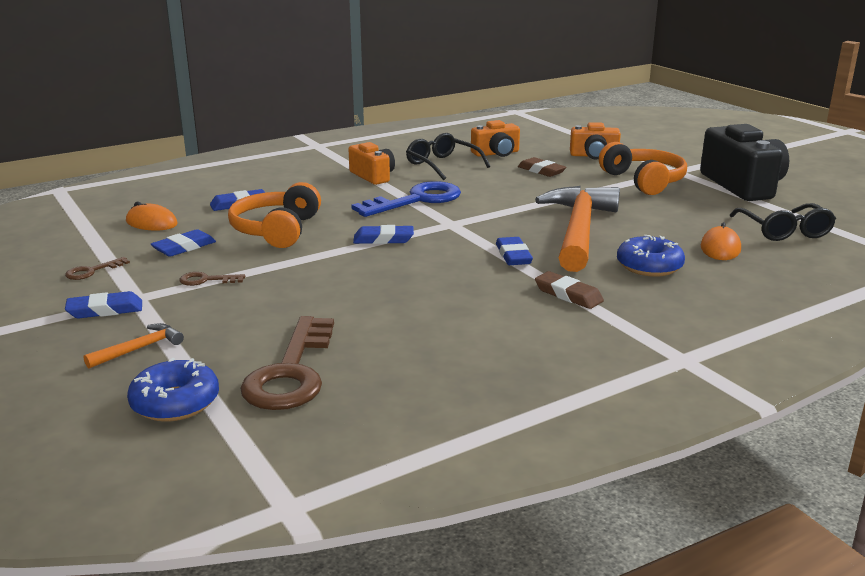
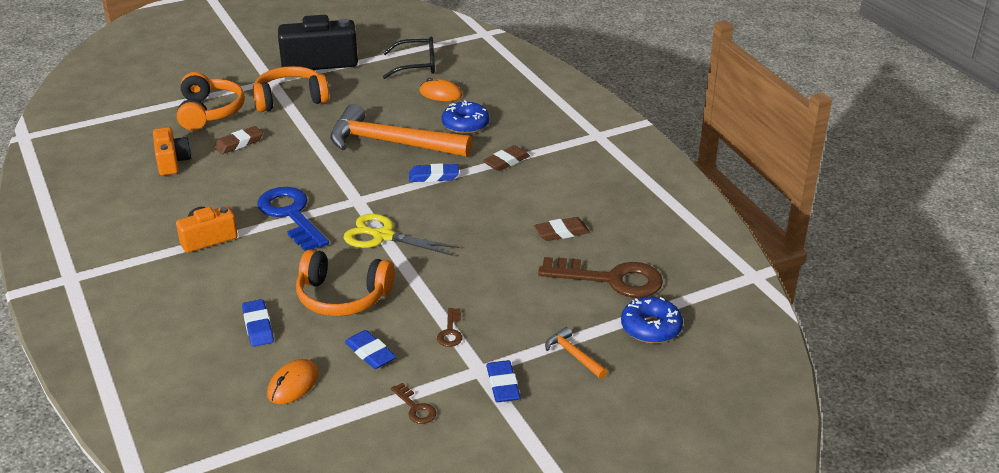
camera: 85 degrees left, 10 degrees up
(383, 239) = (383, 236): blue eraser -> yellow scissors
(402, 336) = (561, 232): none -> brown eraser
(442, 165) = (192, 195): black glasses -> none
(594, 156) = (209, 112): orange camera -> orange headphones

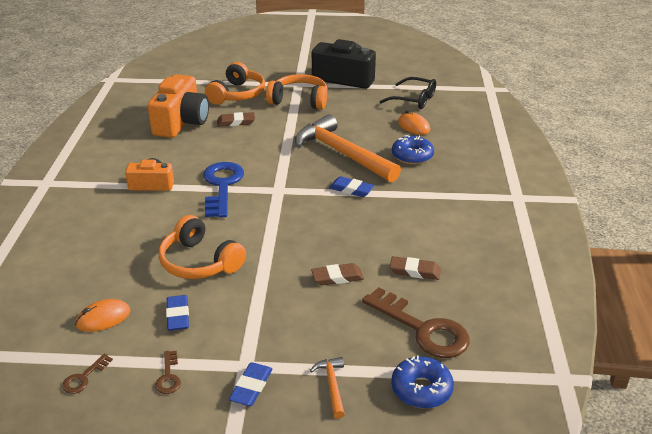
camera: 30 degrees right, 0 degrees up
(172, 162) = (181, 122): orange camera -> orange camera, size x1.73
(258, 326) = (123, 262): blue eraser -> none
(383, 236) = (271, 224): yellow scissors -> none
(450, 332) = (251, 322): brown key -> brown key (84, 378)
(506, 161) = (419, 195): brown eraser -> brown eraser (337, 277)

